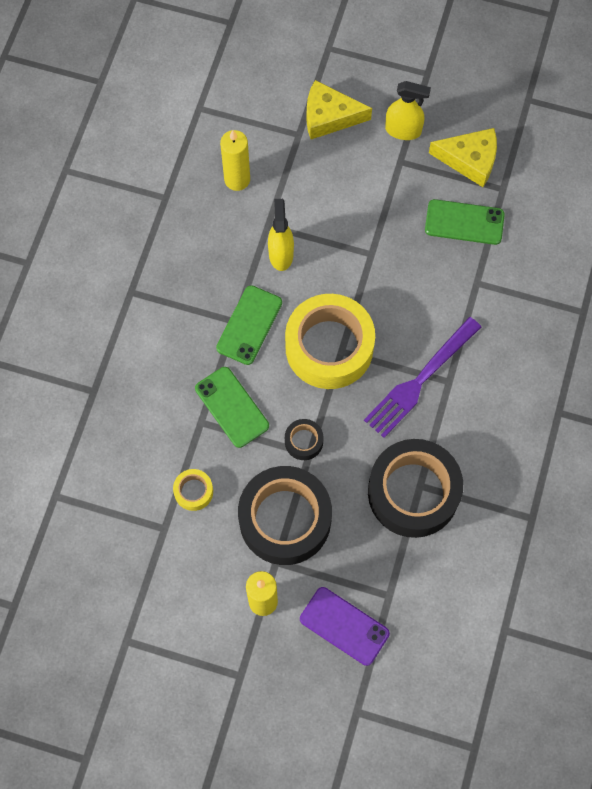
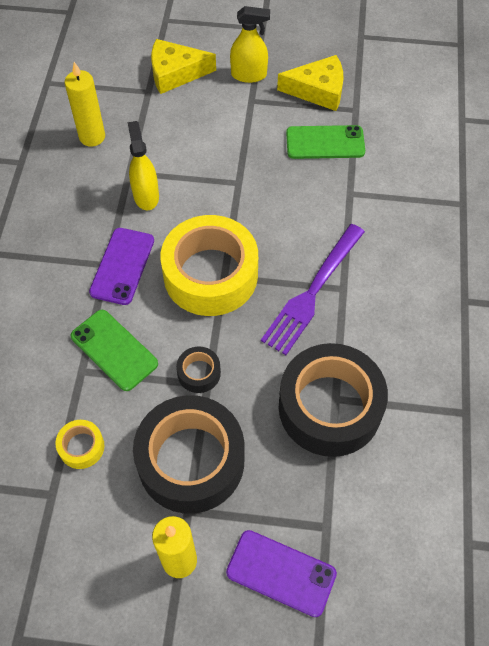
camera: 10 degrees left, 10 degrees down
(249, 325) = (122, 266): green phone -> purple phone

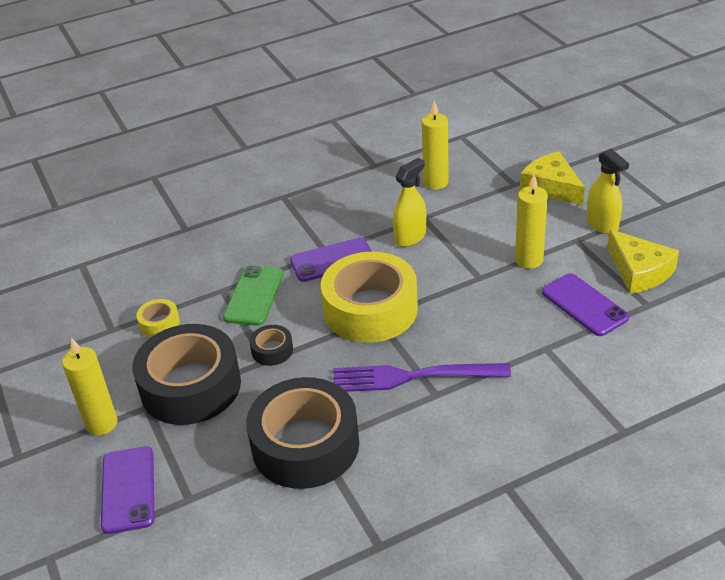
camera: 60 degrees right, 20 degrees down
(247, 141) = (529, 260): none -> yellow candle
(325, 143) = (584, 305): green phone -> purple phone

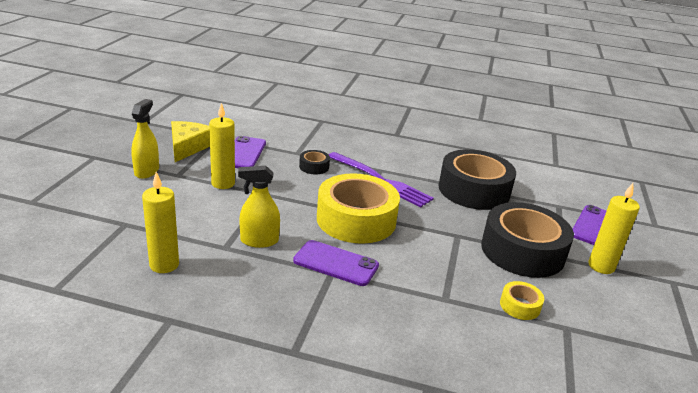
camera: 145 degrees left, 10 degrees down
(254, 296) = (424, 277): green phone -> none
(272, 350) = (447, 237): black tape -> black tape (314, 167)
(551, 187) = (113, 206): yellow cheese -> none

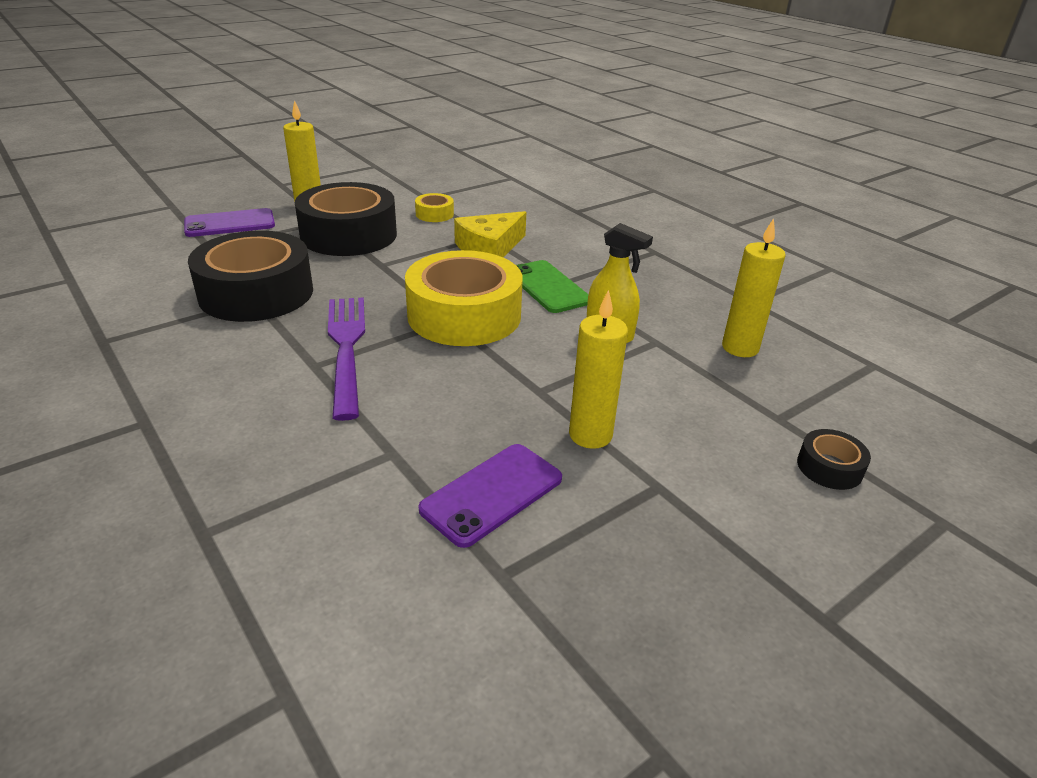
camera: 140 degrees left, 5 degrees up
(147, 171) = (715, 520): yellow spray bottle -> none
(188, 147) = (594, 566): yellow cheese -> yellow cheese (490, 247)
(314, 167) = (406, 410): black tape -> black tape (829, 467)
(336, 263) = (548, 287): purple phone -> green phone

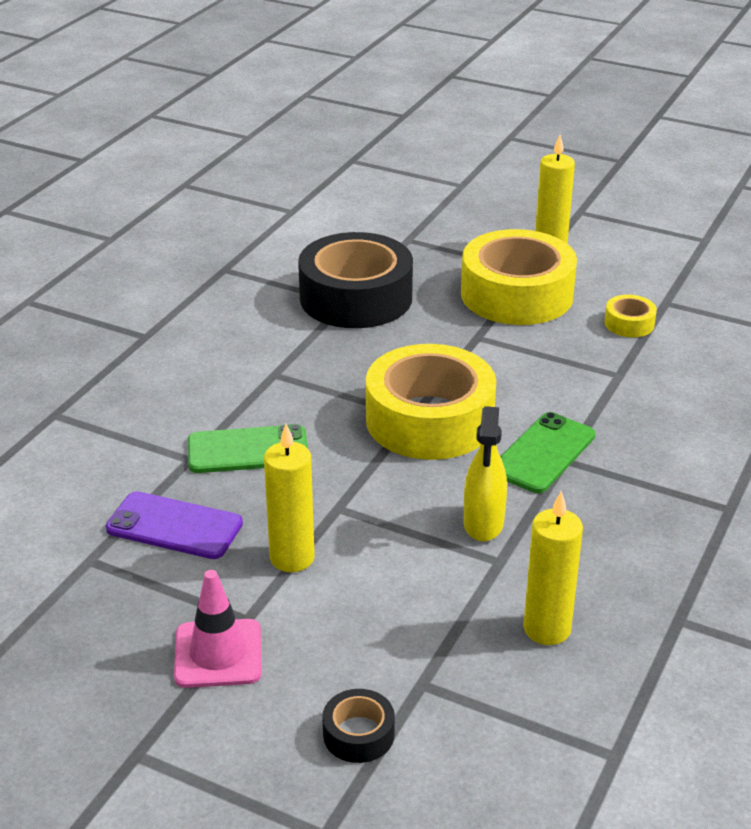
camera: 65 degrees right, 0 degrees up
(230, 224) = (462, 227): purple phone -> none
(346, 347) = (313, 378): purple fork -> none
(349, 235) = (516, 294): black tape -> yellow tape
(415, 414) = (248, 450): none -> green phone
(490, 247) = (591, 386): yellow cheese -> none
(700, 519) = (218, 654): none -> pink traffic cone

